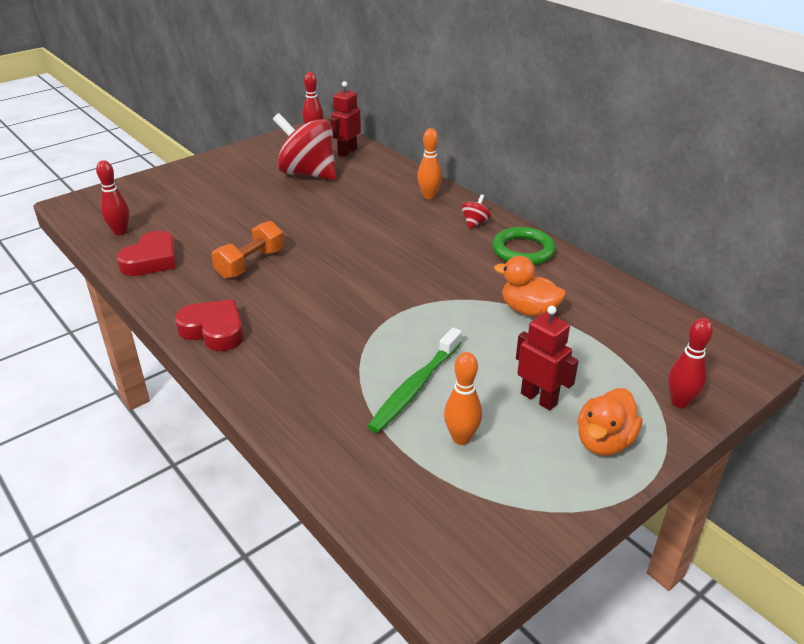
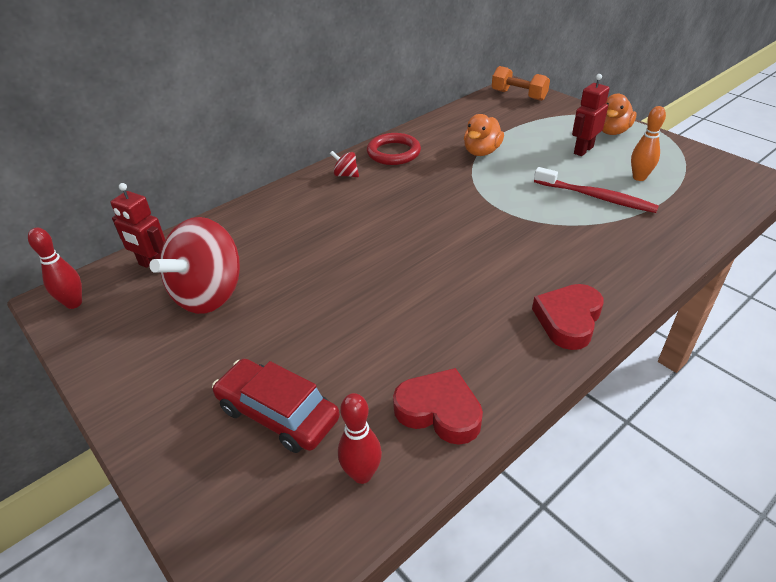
camera: 90 degrees left, 5 degrees up
(182, 204) = (278, 413): none -> red car
(250, 264) = (436, 313): orange dumbbell -> orange dumbbell (518, 95)
(415, 387) = (596, 197): green toothbrush -> red toothbrush
(429, 196) = (288, 201): orange bowling pin -> none
(523, 250) = (393, 153): green ring -> red ring
(604, 442) = (612, 131): orange duck -> orange duck turned 90 degrees clockwise
(680, 402) = (563, 108): red bowling pin -> none

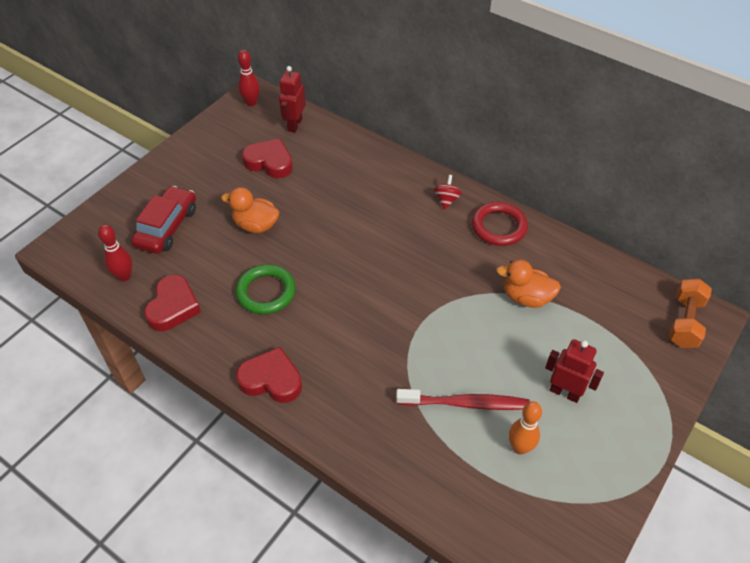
camera: 75 degrees right, 10 degrees up
(209, 294) = (269, 162): red spinning top -> red heart
(435, 314) = (266, 292): none -> green ring
(596, 197) = (465, 403): red toothbrush -> red toothbrush turned 105 degrees counterclockwise
(612, 131) = (625, 424): orange duck -> orange duck (256, 225)

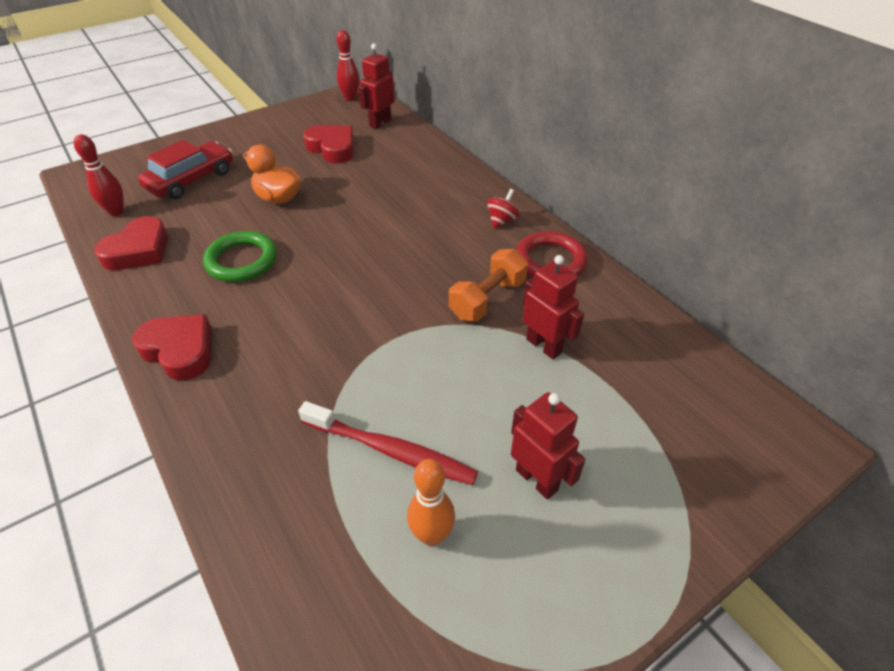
camera: 20 degrees right, 5 degrees down
(526, 297) = (544, 346): orange duck -> red robot
(685, 322) = (764, 439): orange dumbbell -> orange dumbbell (487, 299)

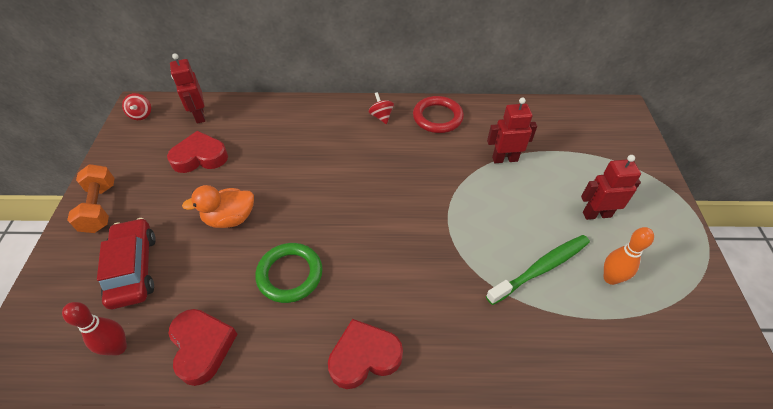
camera: 55 degrees left, 5 degrees up
(350, 98) = (141, 115): red bowling pin -> red spinning top
(391, 450) = (541, 268): red toothbrush -> green toothbrush
(487, 299) = (448, 161): orange dumbbell -> orange dumbbell (100, 207)

